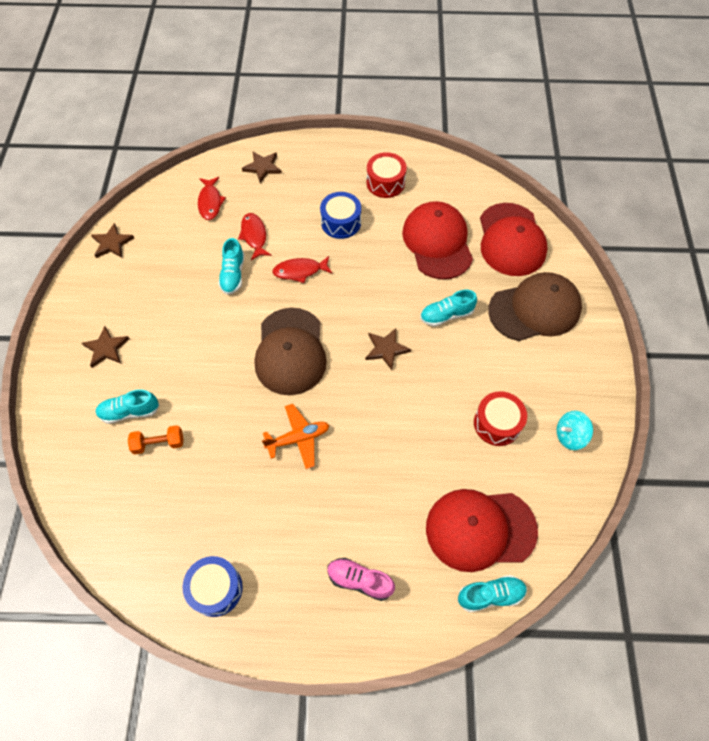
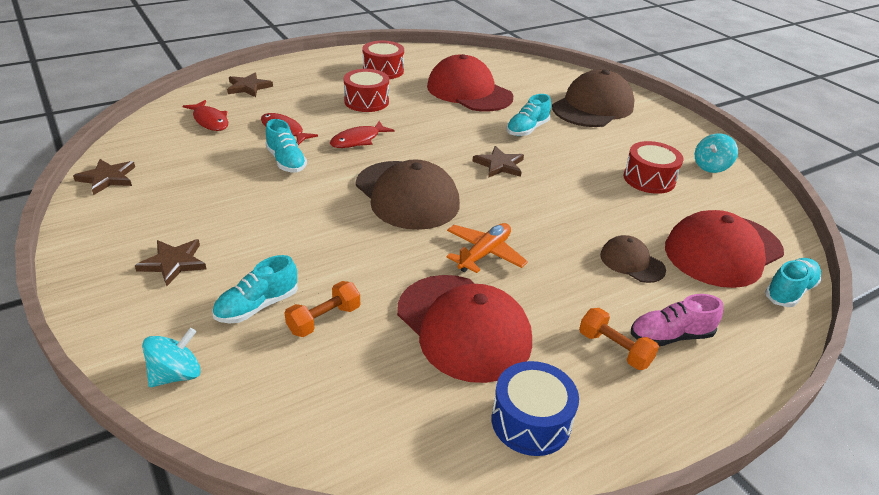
camera: 35 degrees left, 25 degrees down
(59, 443) = (176, 374): none -> turquoise spinning top
(312, 568) = (614, 349): none -> orange dumbbell
(341, 222) = (366, 101): blue drum -> red drum
(396, 502) = (632, 262): none -> brown cap
(511, 240) = (527, 76): red cap -> red cap (463, 327)

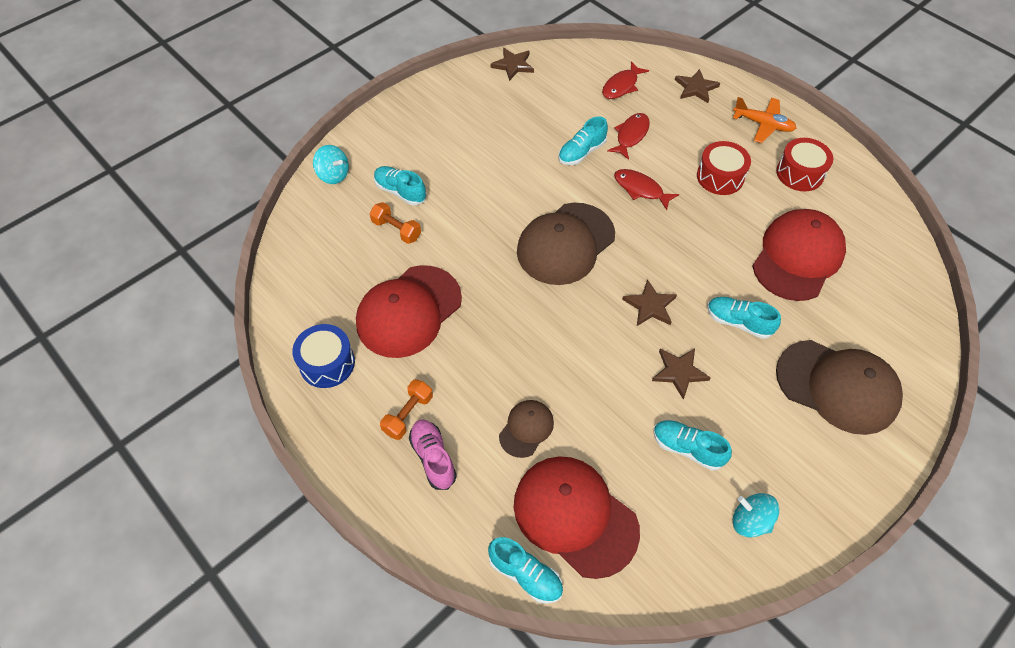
camera: 80 degrees right, 20 degrees up
(173, 263) = (431, 135): brown star -> brown star (679, 372)
(484, 254) = (501, 312): orange plane -> orange plane (763, 124)
(649, 179) = (687, 448): red drum -> turquoise shoe

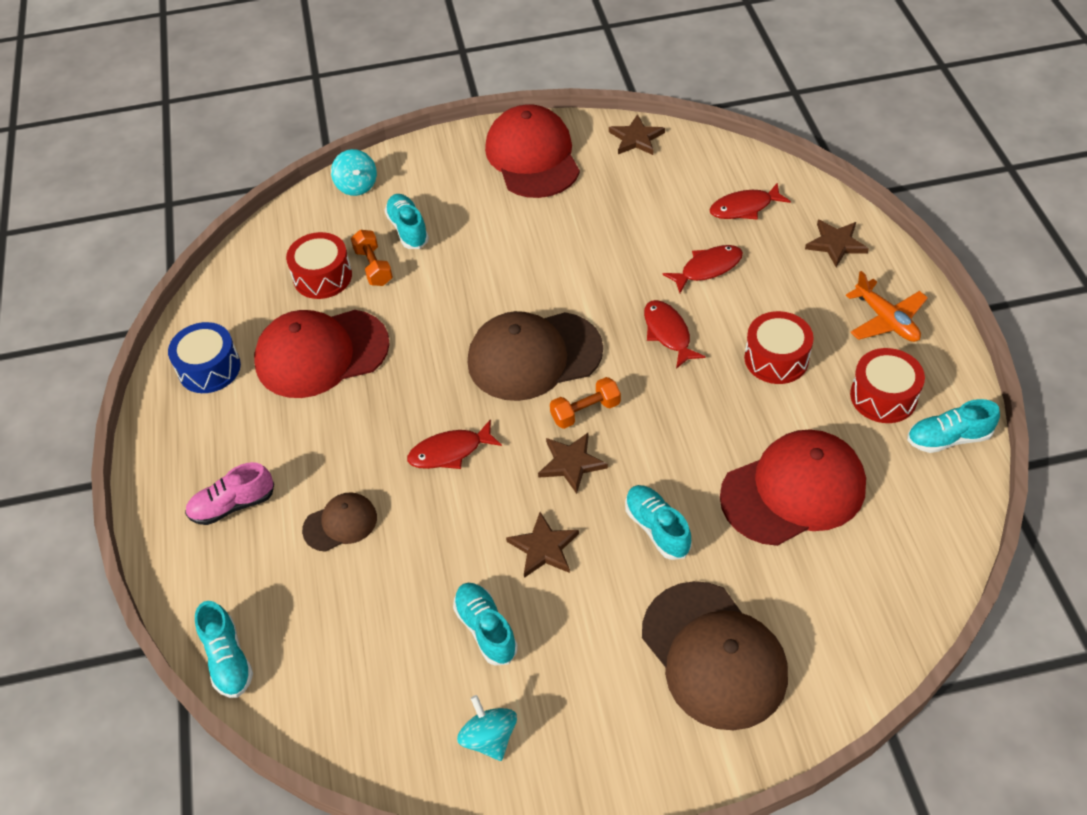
camera: 35 degrees right, 5 degrees down
(362, 253) = (322, 277): none -> red drum
(408, 414) = (242, 453): orange dumbbell -> orange dumbbell (585, 411)
(433, 458) = (233, 505): pink shoe -> pink shoe turned 120 degrees counterclockwise
(562, 338) = (450, 452): none -> red fish
(575, 516) = (318, 632): red cap -> red cap (532, 157)
(581, 152) = (634, 265): turquoise shoe -> turquoise shoe (948, 438)

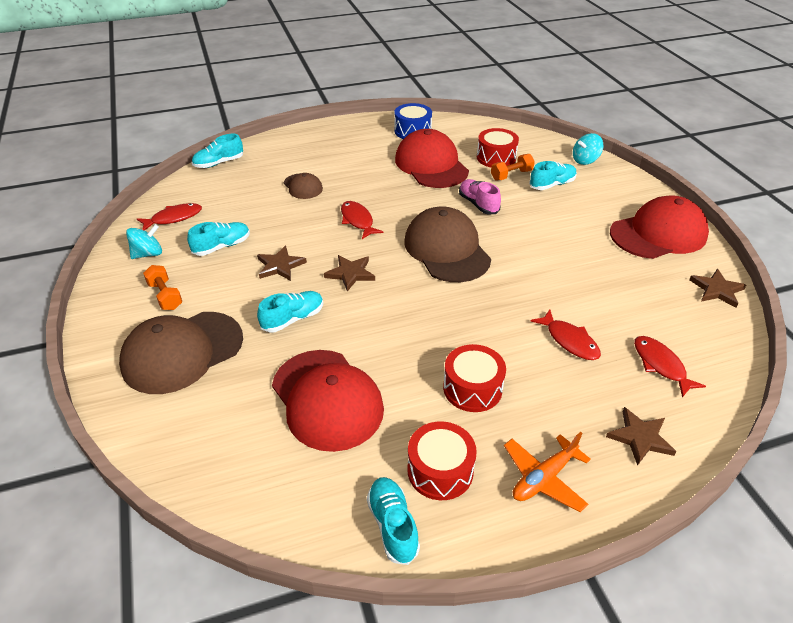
camera: 80 degrees right, 10 degrees down
(233, 505) = (316, 151): pink shoe -> pink shoe (478, 204)
(585, 411) = (398, 277): orange dumbbell -> orange dumbbell (165, 296)
(668, 333) = (486, 318): red fish -> red fish (174, 218)

